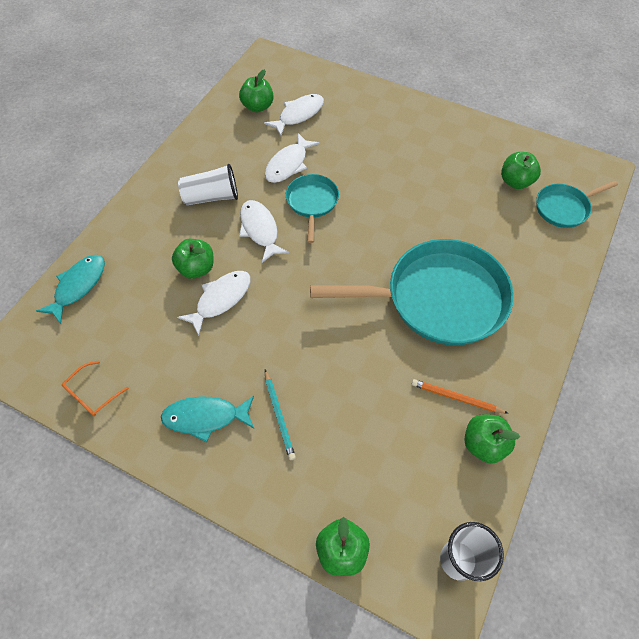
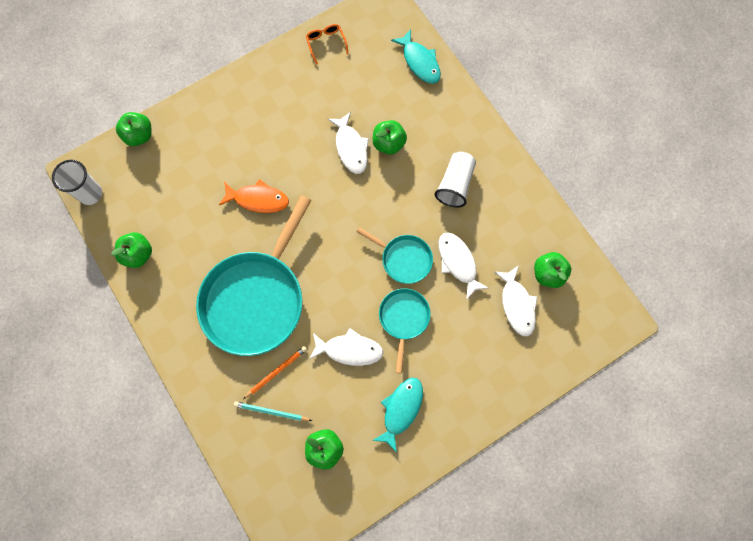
camera: 120 degrees right, 15 degrees up
(205, 417) = (267, 100): turquoise fish -> turquoise fish (401, 409)
(260, 230) = (399, 204): white fish -> white fish (349, 349)
(279, 415) = (240, 143): turquoise pencil -> turquoise pencil (271, 412)
(335, 356) = (258, 199): none -> orange fish
(456, 398) = (177, 258): orange pencil -> orange pencil (276, 372)
(564, 208) = (272, 469): turquoise pan -> turquoise pan (404, 319)

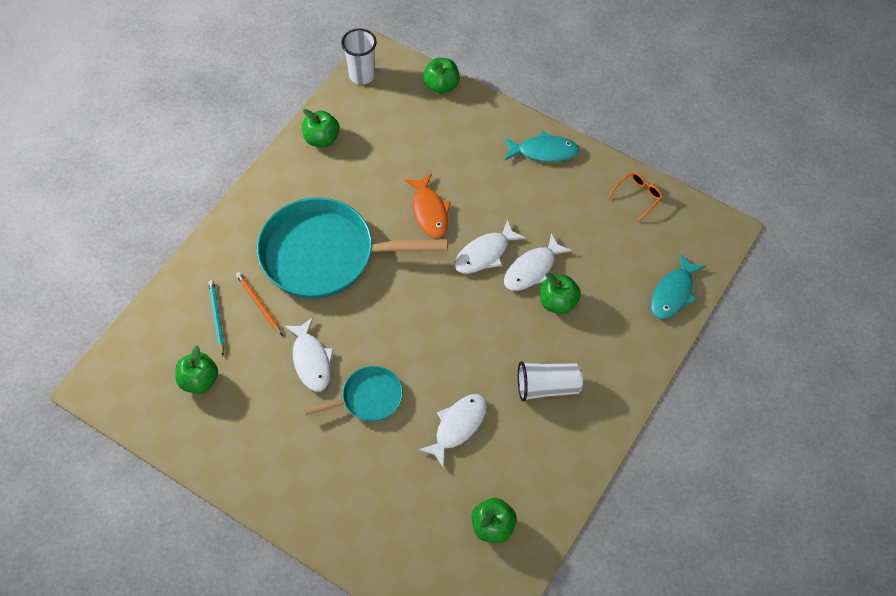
camera: 65 degrees right, 15 degrees down
(276, 372) = (259, 304): orange pencil -> orange pencil turned 150 degrees counterclockwise
(401, 409) = (269, 435): turquoise fish -> turquoise fish (544, 151)
(404, 259) = (434, 371): turquoise pan -> none
(517, 305) = (439, 507): white fish -> white fish (485, 254)

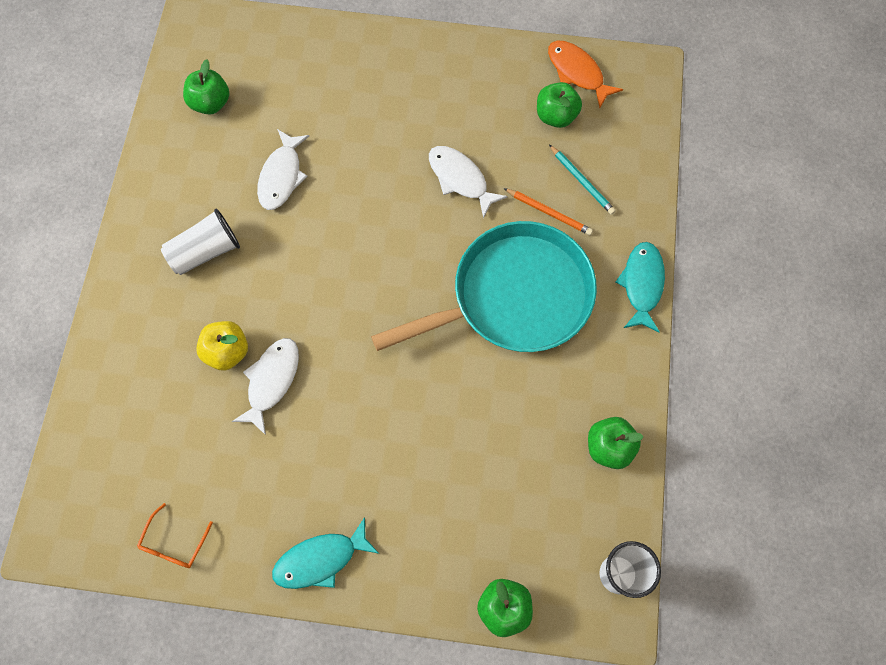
camera: 155 degrees right, 10 degrees up
(368, 398) = (383, 167): turquoise pan -> none
(429, 211) = (425, 404): orange fish -> orange fish (577, 72)
(485, 254) = (335, 377): white fish -> none
(558, 303) = (227, 352): green apple -> yellow apple
(673, 293) = (95, 422): turquoise fish -> turquoise fish (642, 284)

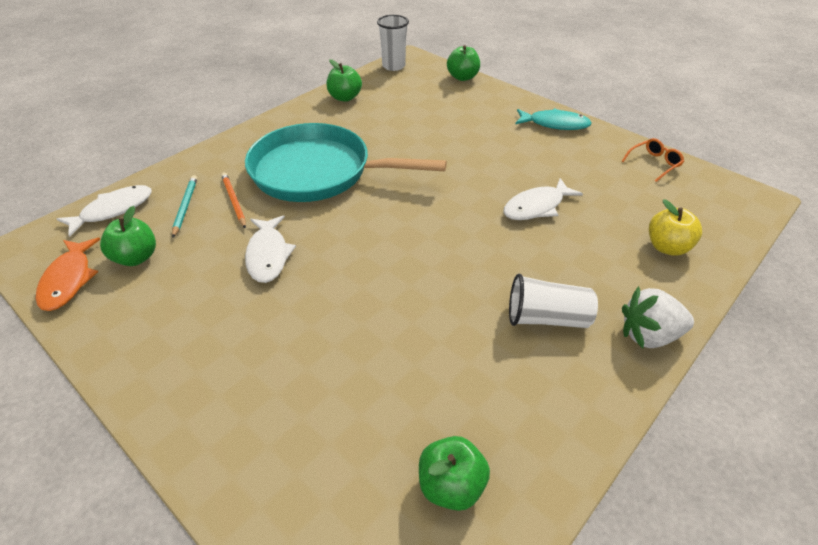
camera: 145 degrees left, 25 degrees down
(122, 282) = (649, 335): none -> white strawberry
(227, 352) = (564, 238): yellow apple -> yellow apple (667, 247)
(282, 176) = (424, 345): white fish -> white fish (113, 210)
(642, 284) = (232, 142): turquoise fish -> none

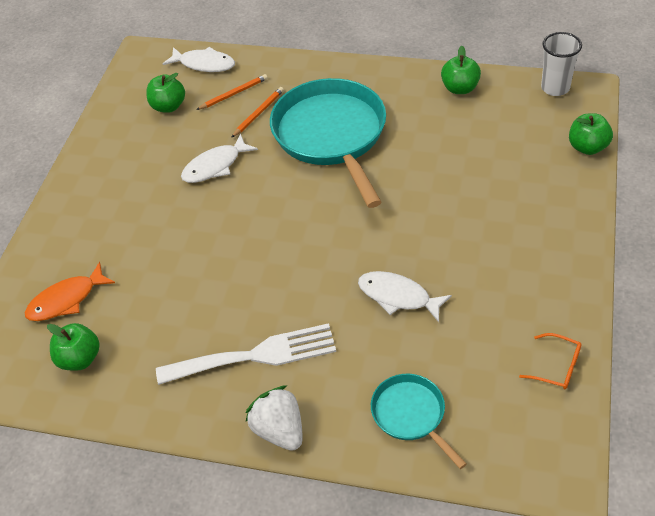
camera: 65 degrees right, 5 degrees up
(69, 280) = (130, 92): orange fish -> orange fish (66, 300)
(185, 207) = (233, 94): turquoise pencil -> orange pencil
(546, 318) = (256, 355): white cup -> white fork
(555, 124) = (561, 258): turquoise fish -> none
(667, 247) = (411, 415): yellow apple -> turquoise pan

